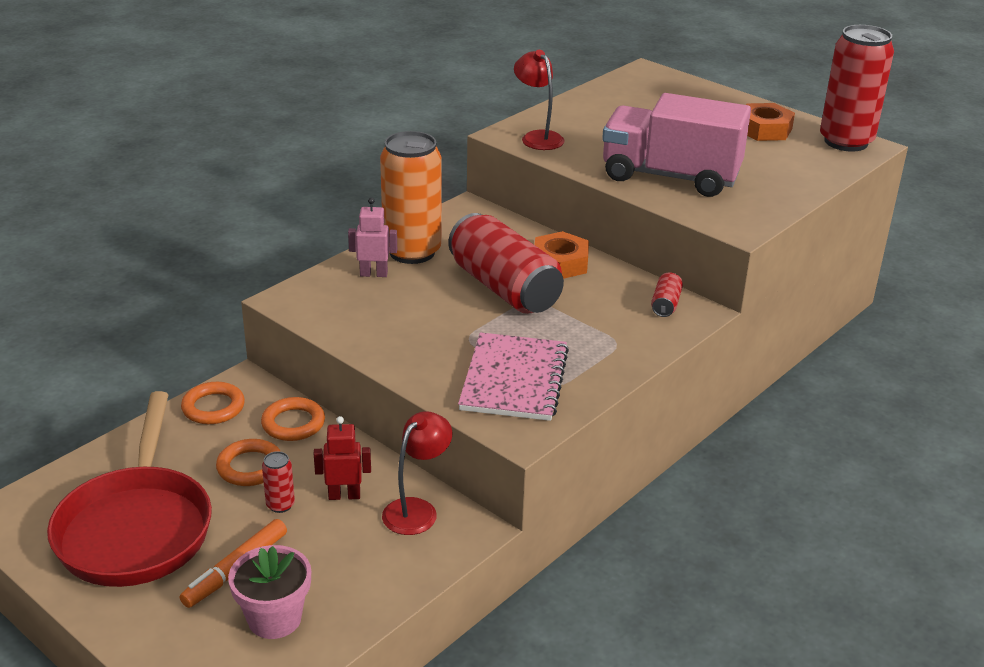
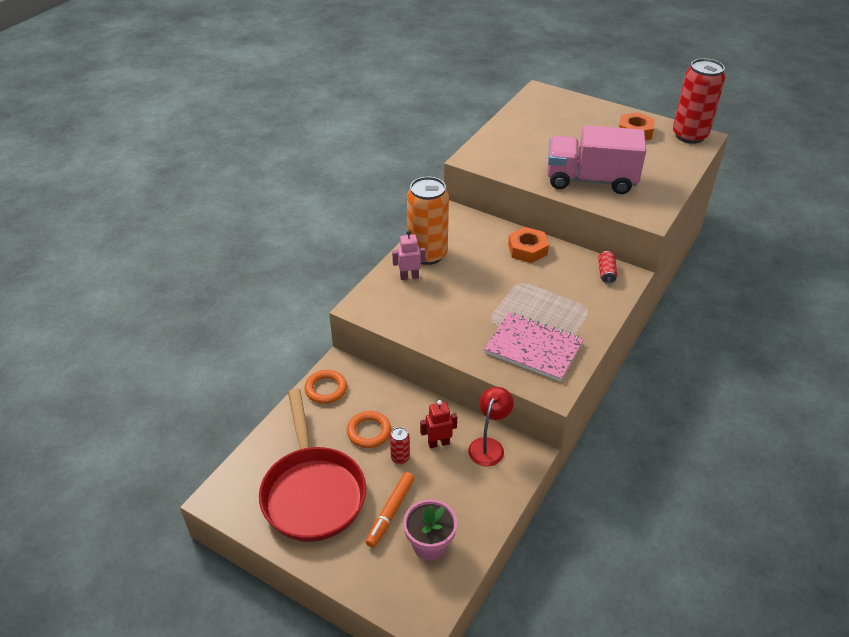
camera: 10 degrees left, 10 degrees up
(293, 423) = (384, 393): orange ring -> none
(504, 288) = (499, 275): red can -> none
(514, 379) = (533, 348): pink notebook -> pink notebook turned 60 degrees counterclockwise
(538, 137) = (492, 158): red lamp -> none

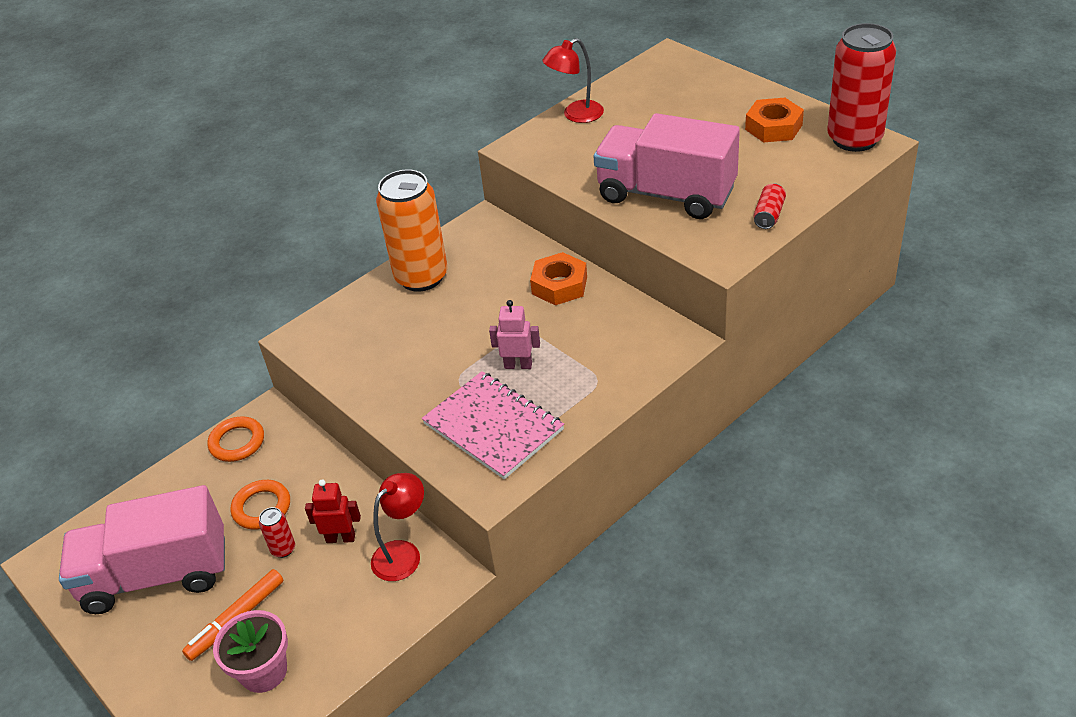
camera: 20 degrees right, 0 degrees up
(313, 492) = (156, 575): red pan -> pink truck
(409, 276) = (382, 305): pink robot -> pink robot (518, 365)
(500, 134) = (576, 115): none -> red lamp
(606, 273) = (653, 332): red can -> red can (769, 215)

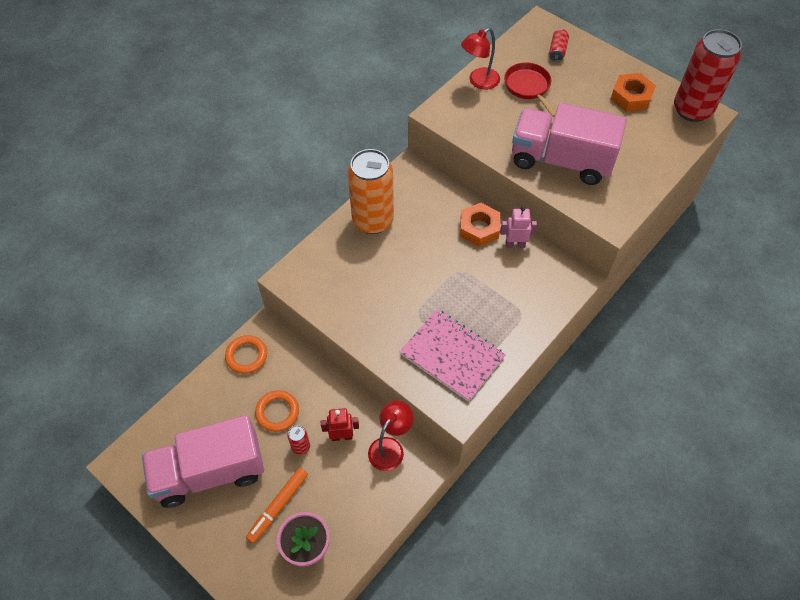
camera: 10 degrees left, 15 degrees up
(518, 365) = (461, 301): pink robot -> pink robot (515, 244)
(639, 120) = (528, 87): none -> red pan
(769, 215) = (640, 181): red can -> red can (557, 51)

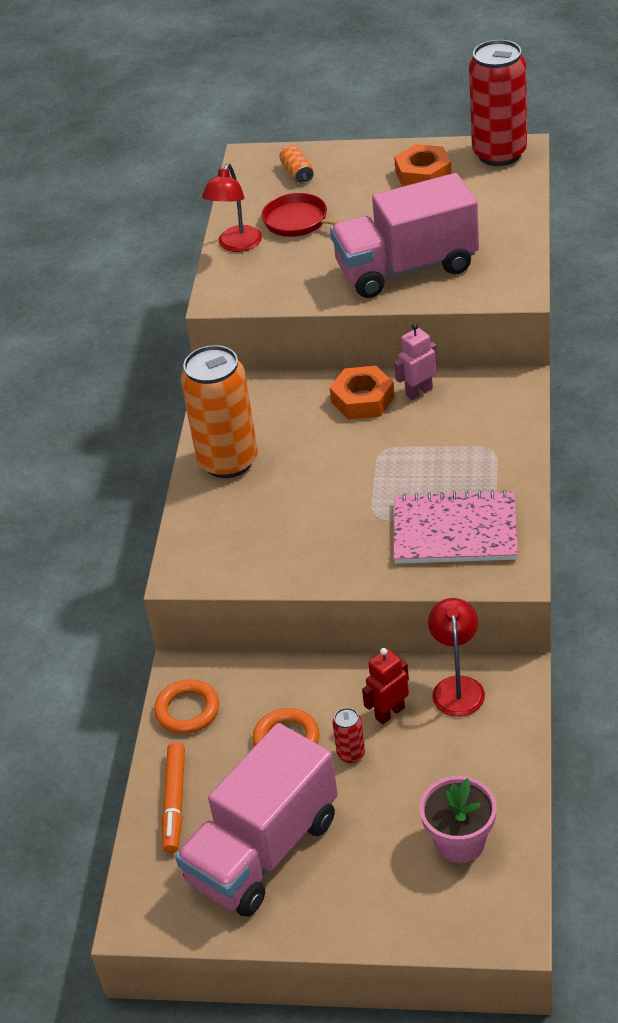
camera: 30 degrees left, 15 degrees down
(278, 506) = (384, 827): orange marker -> orange marker (175, 802)
(557, 51) = (297, 173): red can -> orange can

